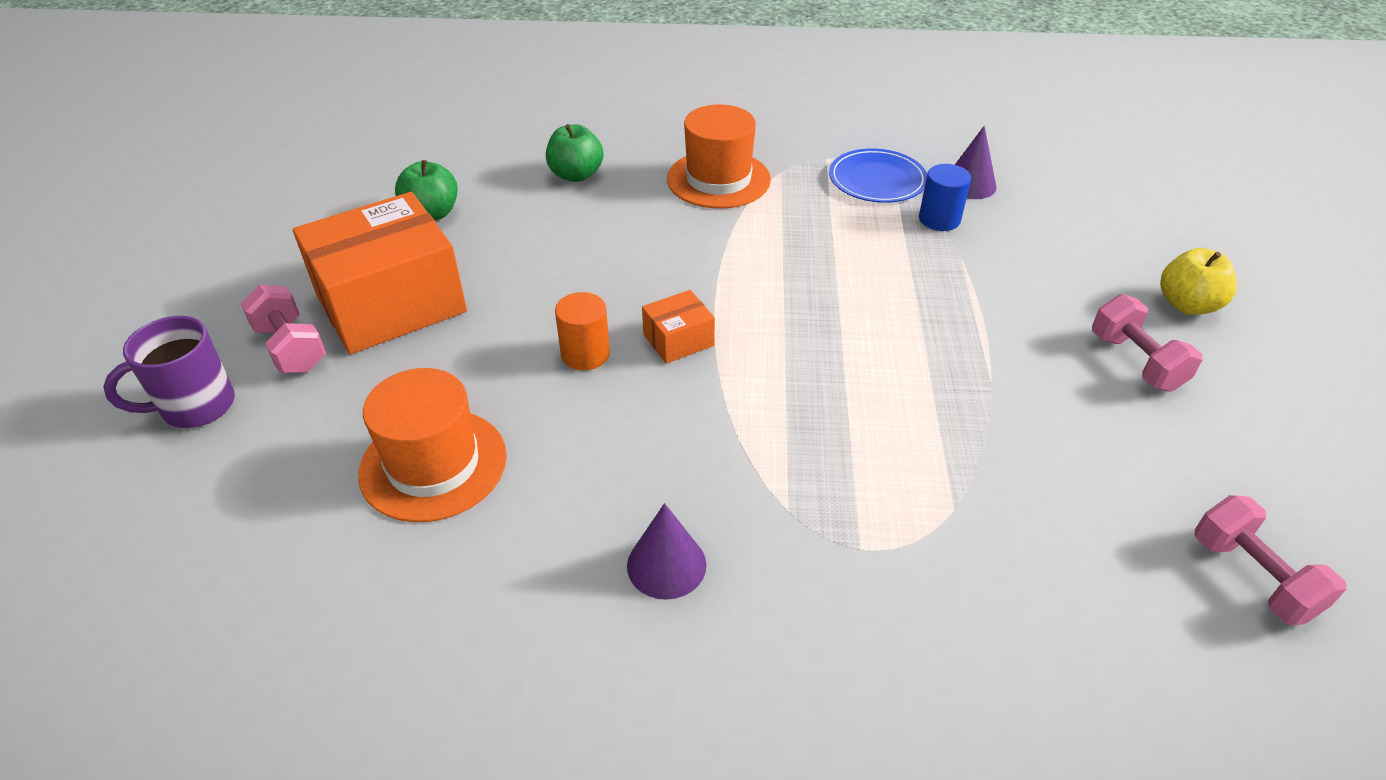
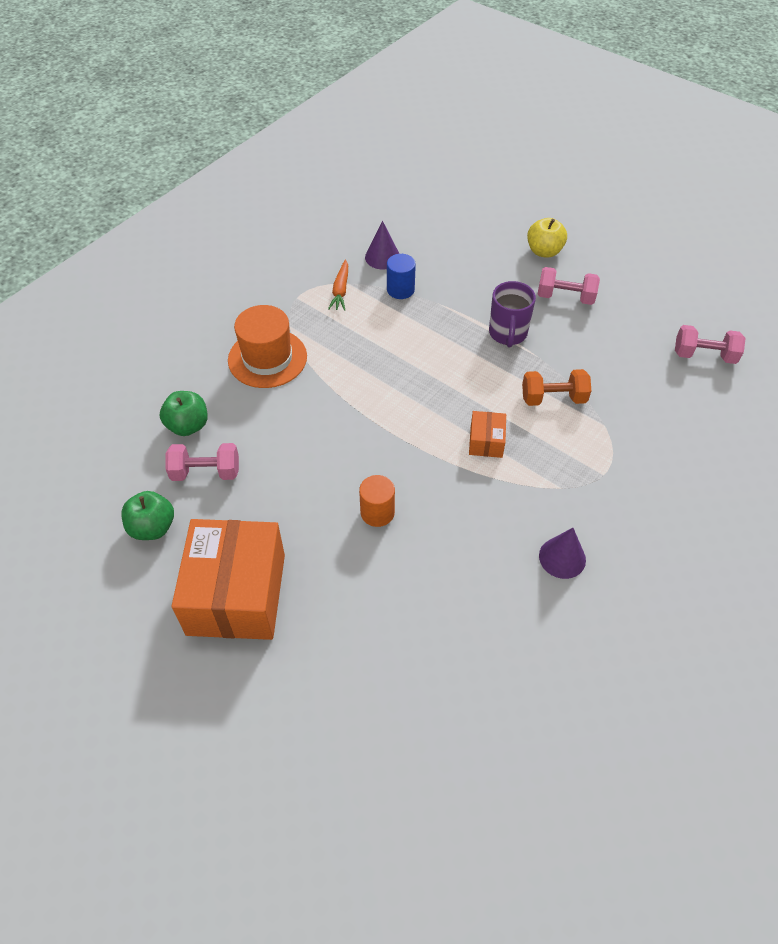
camera: 55 degrees left, 10 degrees up
(196, 407) = (251, 753): purple mug -> purple mug (508, 334)
(291, 348) = (235, 672): pink dumbbell -> pink dumbbell (206, 472)
(433, 464) = (413, 632): orange hat -> none
(678, 340) = (402, 462): orange box -> orange box (486, 441)
(877, 180) = (340, 290): blue plate -> orange carrot
(936, 431) = (553, 398): none -> orange dumbbell

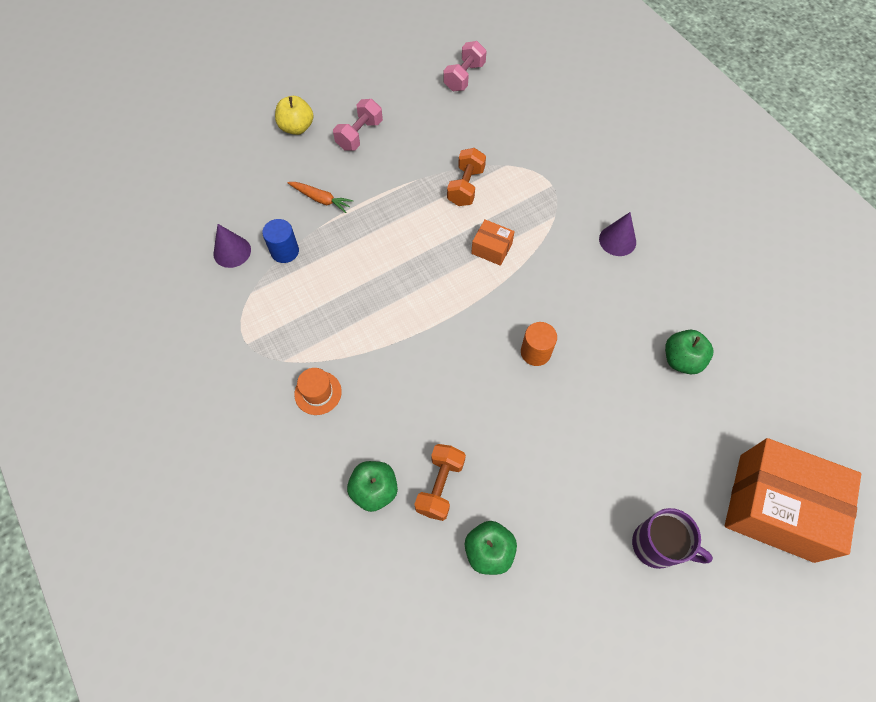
camera: 70 degrees left, 10 degrees up
(206, 472) = (440, 486): pink dumbbell -> orange dumbbell
(236, 594) = (584, 489): orange box -> orange box (775, 507)
(267, 358) = (318, 393): orange hat -> orange hat, size x0.56
(340, 290) = (258, 301): orange carrot -> orange carrot (321, 199)
(428, 660) = (681, 360): none -> green apple
(508, 334) = (381, 190): purple mug -> purple mug (657, 545)

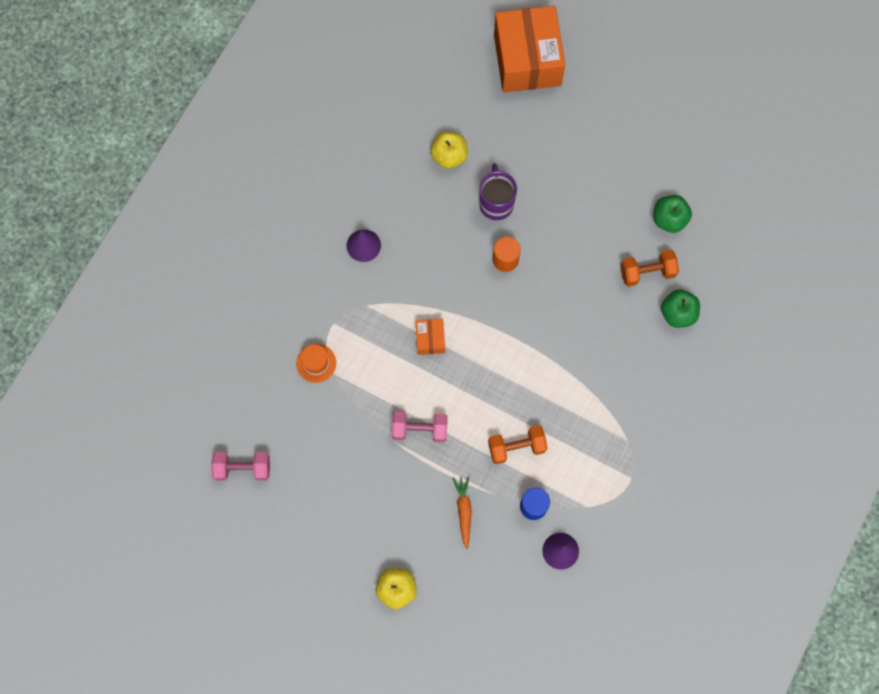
camera: 120 degrees left, 10 degrees up
(318, 393) = (635, 397): orange hat -> orange hat (316, 363)
(359, 135) = (372, 524): pink dumbbell -> pink dumbbell (419, 429)
(466, 186) = (377, 394): orange dumbbell -> orange dumbbell (516, 447)
(657, 545) = (599, 120): purple mug -> purple mug (496, 203)
(681, 360) = (449, 156): green apple -> yellow apple

